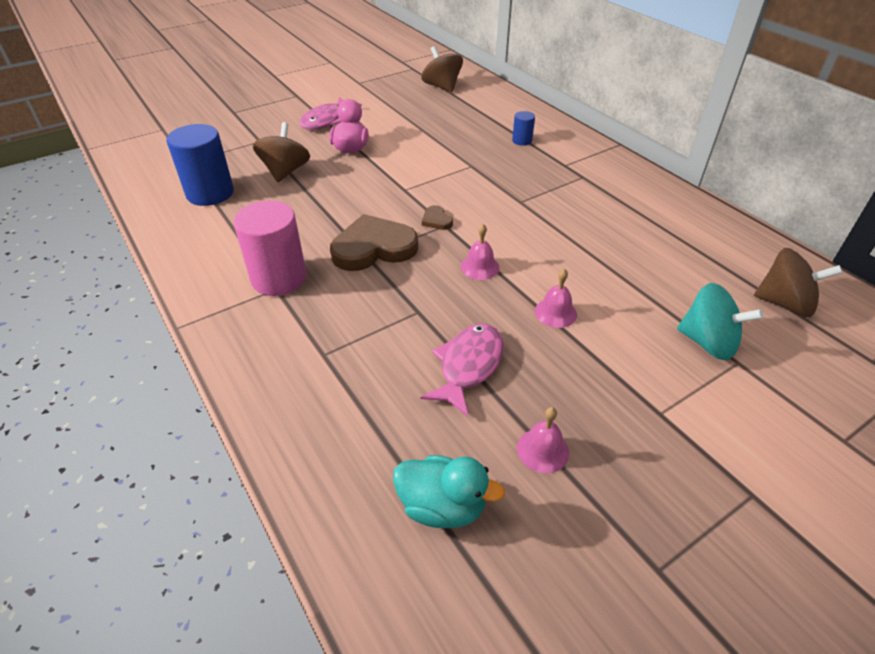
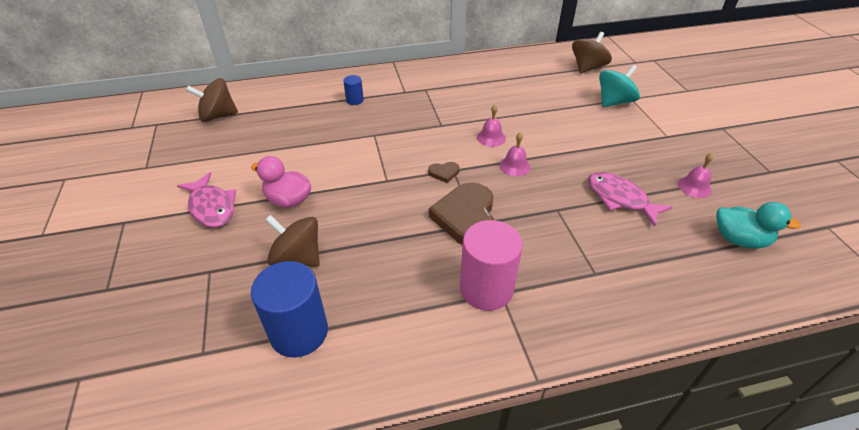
camera: 70 degrees left, 0 degrees up
(442, 506) = (739, 240): turquoise duck -> turquoise duck turned 75 degrees clockwise
(555, 312) = (575, 147): pink bell -> pink bell (491, 137)

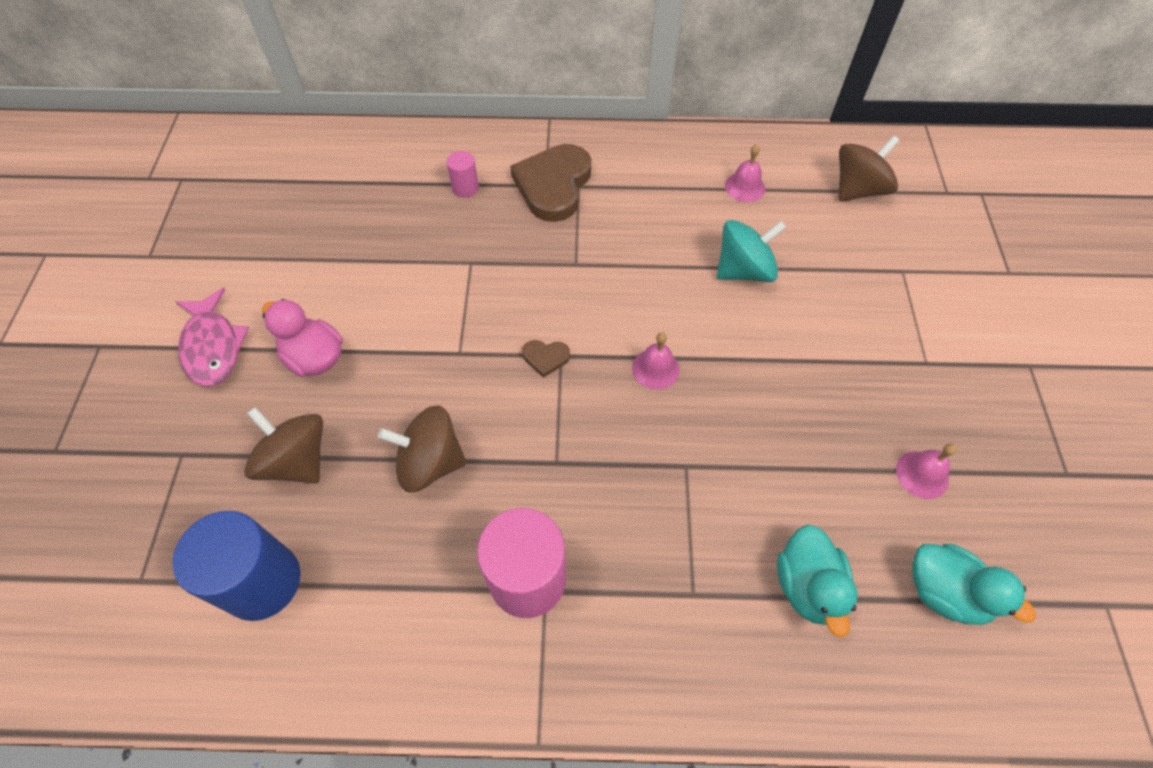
camera: 15 degrees right, 15 degrees up
(218, 116) = (266, 180): brown spinning top -> brown spinning top (430, 462)
(354, 100) = (465, 188): blue cylinder -> pink cylinder
(466, 217) = (547, 448): brown heart -> brown heart (553, 185)
(491, 137) = (641, 305): pink bell -> pink bell (745, 187)
(614, 102) = (870, 272): turquoise spinning top -> turquoise spinning top (744, 270)
(620, 198) = (791, 469): pink fish -> none
(661, 254) = (807, 586): none -> turquoise duck

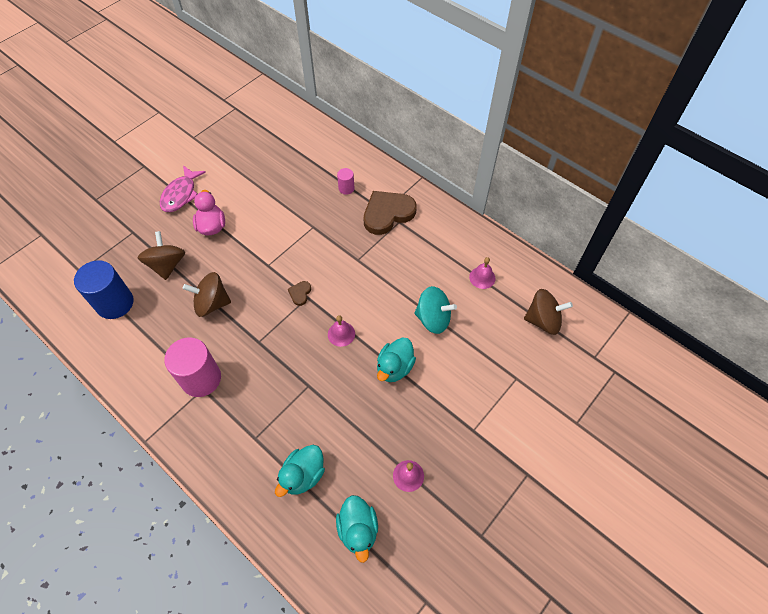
camera: 40 degrees right, 0 degrees up
(430, 462) = (212, 303): brown spinning top -> brown spinning top turned 45 degrees counterclockwise
(546, 358) = (300, 293): brown heart -> brown heart turned 60 degrees clockwise
(764, 360) = (394, 367): none -> turquoise duck

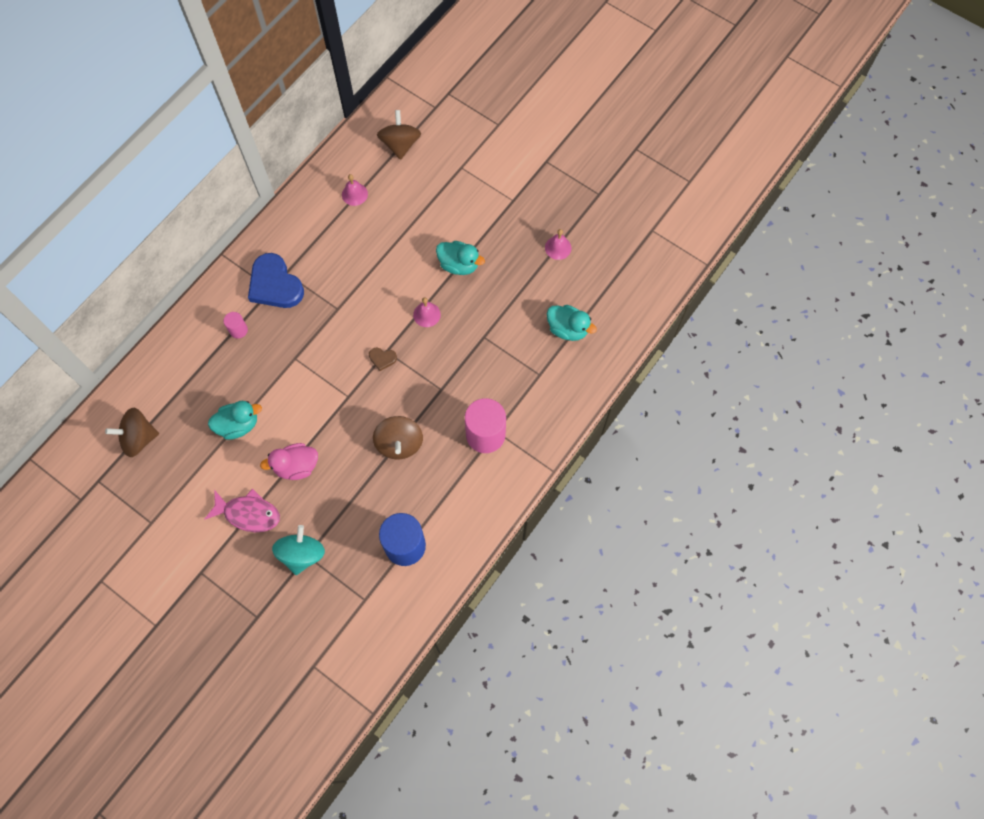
camera: 95 degrees left, 10 degrees up
(167, 265) = (352, 503): brown spinning top -> brown spinning top (139, 438)
(358, 530) = (606, 281): turquoise duck -> turquoise duck (238, 425)
(387, 214) = (275, 285): brown heart -> blue heart
(433, 319) = (404, 235): turquoise spinning top -> turquoise spinning top (302, 554)

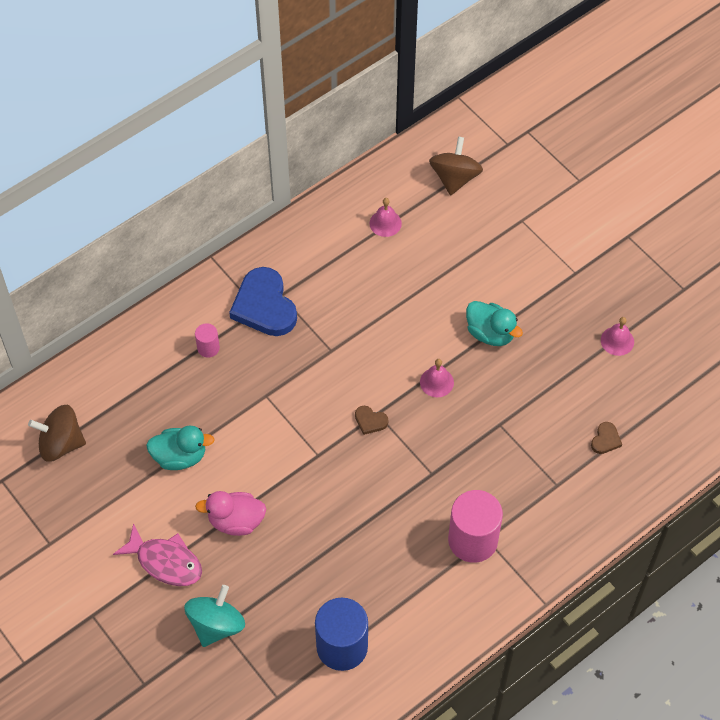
camera: 15 degrees right, 10 degrees down
(399, 443) = (365, 525): brown spinning top -> none
(568, 329) = (605, 440): turquoise duck -> brown heart

